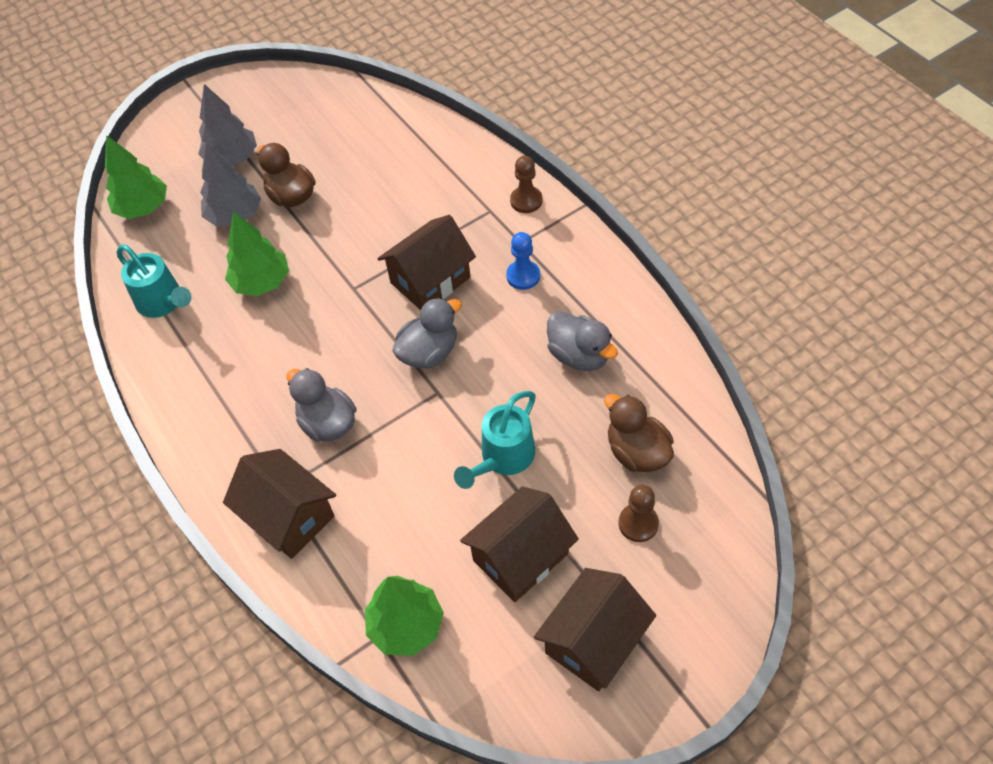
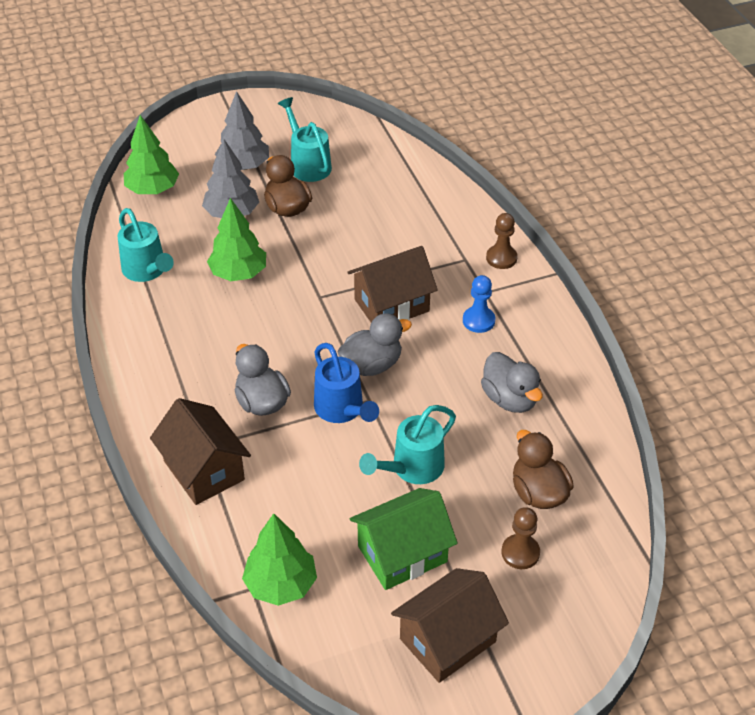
camera: 10 degrees right, 10 degrees down
(299, 141) = (308, 164): none -> turquoise watering can
(413, 411) = (342, 410): none -> blue watering can
(520, 557) = (402, 554): brown house -> green house

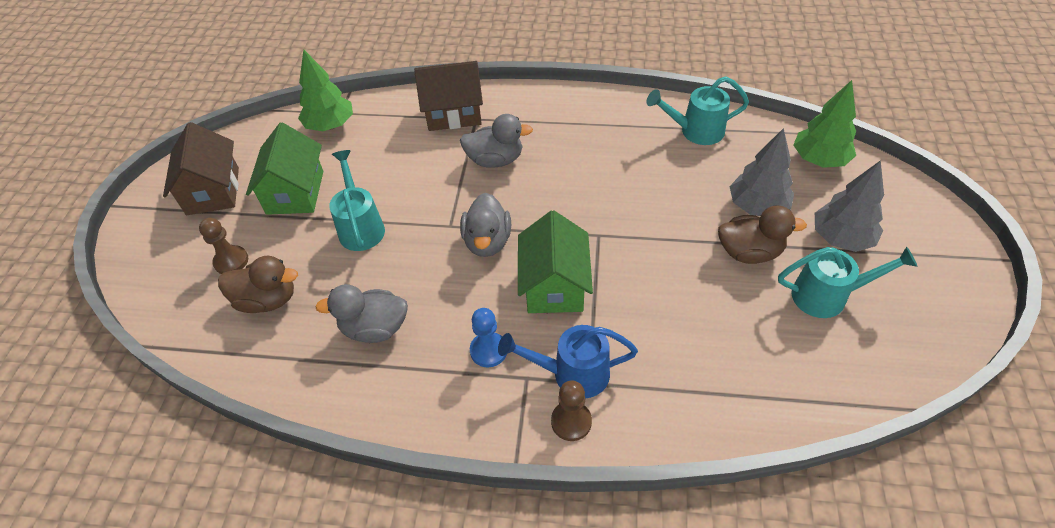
camera: 120 degrees right, 5 degrees up
(239, 273) = (662, 188): green tree -> none
(342, 410) = (452, 204): blue watering can -> blue watering can (572, 373)
(391, 305) = (554, 285): brown house -> green house

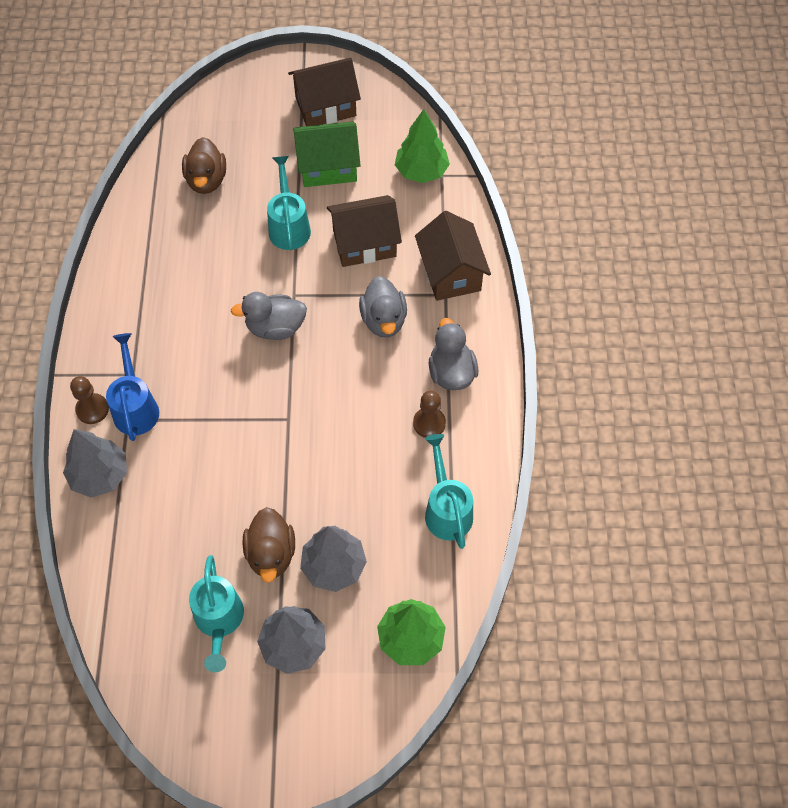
camera: 80 degrees right, 10 degrees up
(231, 261) = (246, 144): brown pawn -> brown pawn (429, 423)
(360, 226) = (289, 226): turquoise watering can -> turquoise watering can turned 75 degrees counterclockwise
(375, 328) = (179, 260): grey duck -> grey duck (451, 373)
(402, 169) = (364, 243): none -> brown house
(488, 350) = (158, 344): blue pawn -> none
(554, 285) = (226, 386): green house -> none
(662, 411) = (100, 475): none -> grey tree

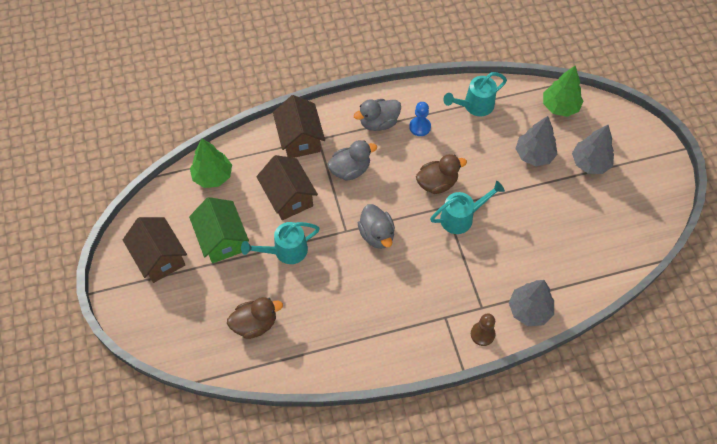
camera: 105 degrees left, 0 degrees up
(136, 407) = (470, 305): blue watering can -> none
(219, 621) = (594, 206): turquoise watering can -> turquoise watering can (461, 217)
(271, 554) = (540, 190): brown duck -> brown duck (437, 183)
(429, 423) = (420, 127): brown pawn -> blue pawn
(451, 273) = (300, 139): brown house -> brown house turned 75 degrees counterclockwise

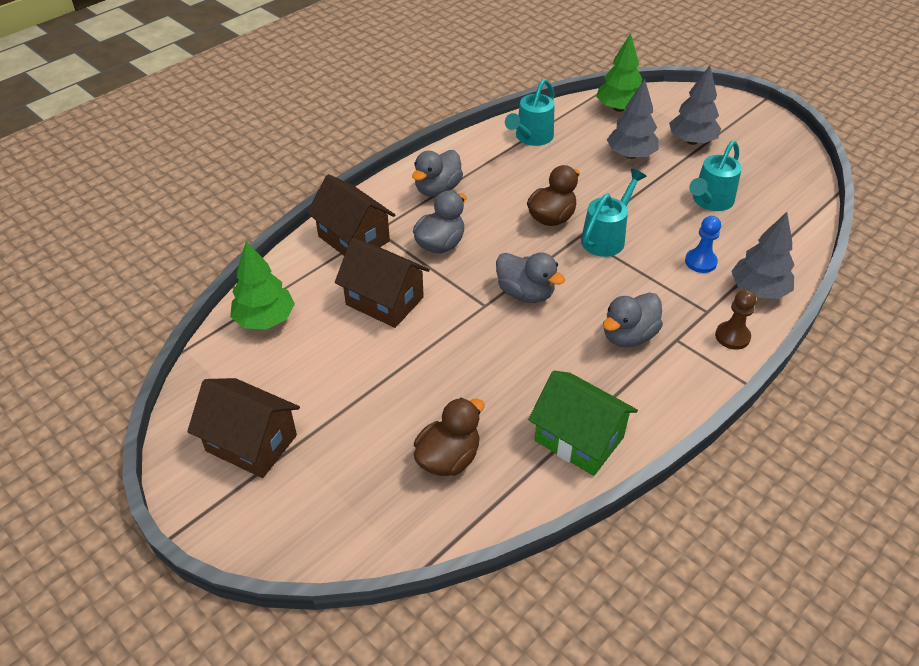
camera: 30 degrees left, 15 degrees down
(222, 239) = (329, 382): green house -> green house (579, 439)
(285, 251) = (425, 358): turquoise watering can -> turquoise watering can (710, 201)
(417, 299) = (628, 336): none -> grey duck
(420, 127) = (488, 176): blue pawn -> blue pawn (700, 262)

